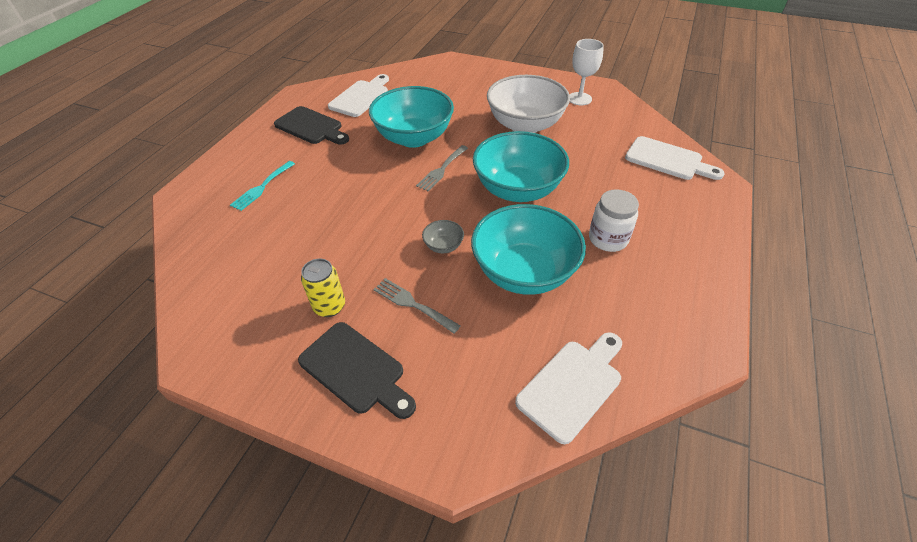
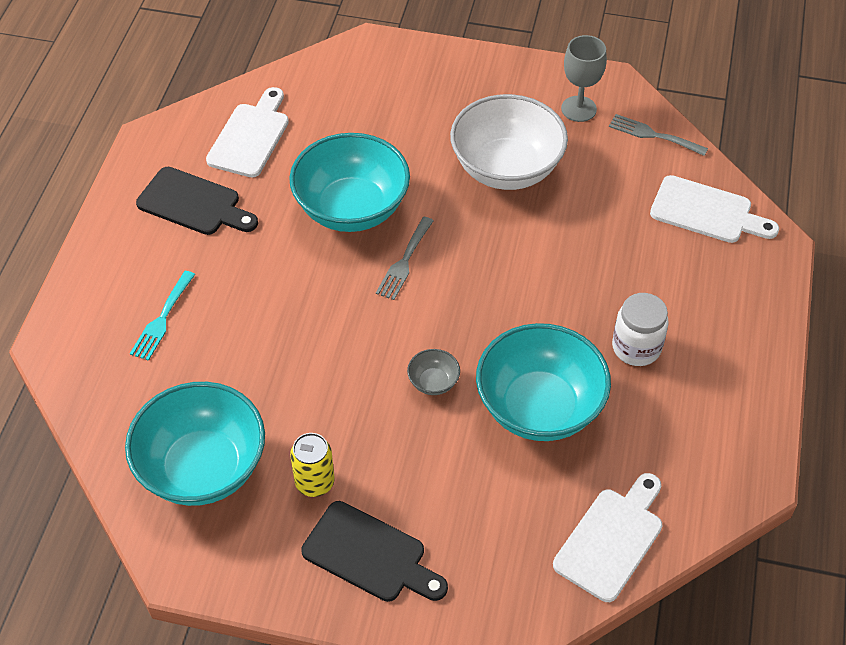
camera: 10 degrees left, 5 degrees up
(412, 304) = (414, 466): grey fork -> grey fork (653, 135)
(517, 189) = (513, 284): turquoise bowl -> turquoise bowl (202, 468)
(579, 99) = (578, 109): white goblet -> grey goblet

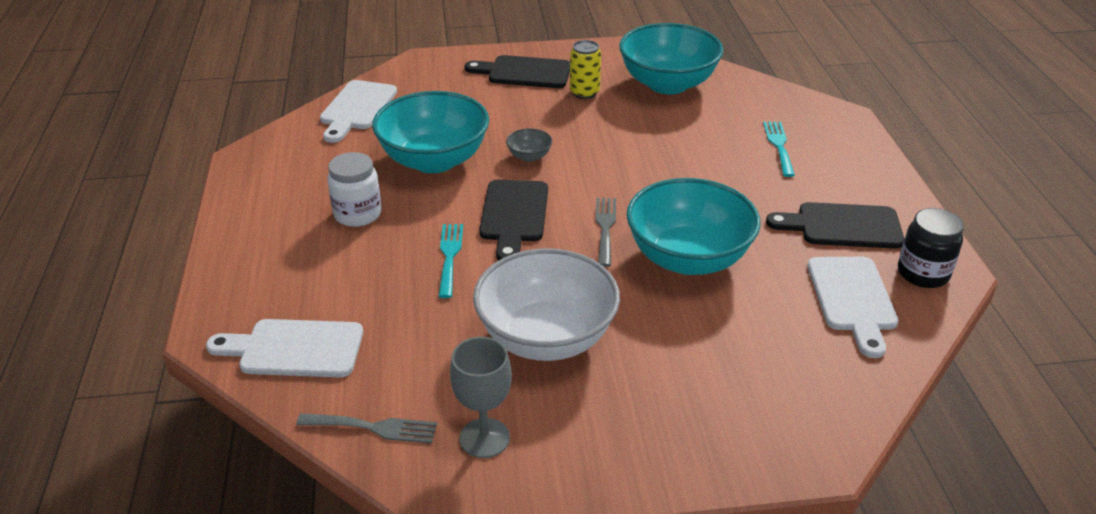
camera: 160 degrees right, 15 degrees down
(174, 142) = (923, 273): none -> black jar
(483, 301) = (513, 215): none -> black cutting board
(559, 269) = (449, 256): none -> turquoise fork

